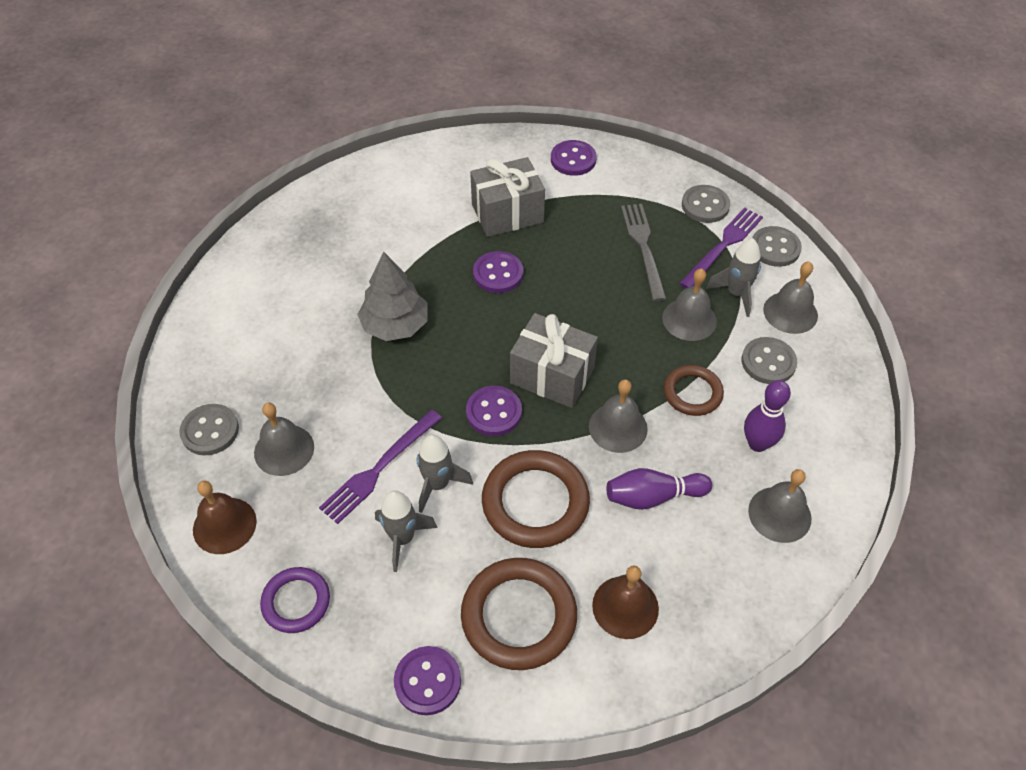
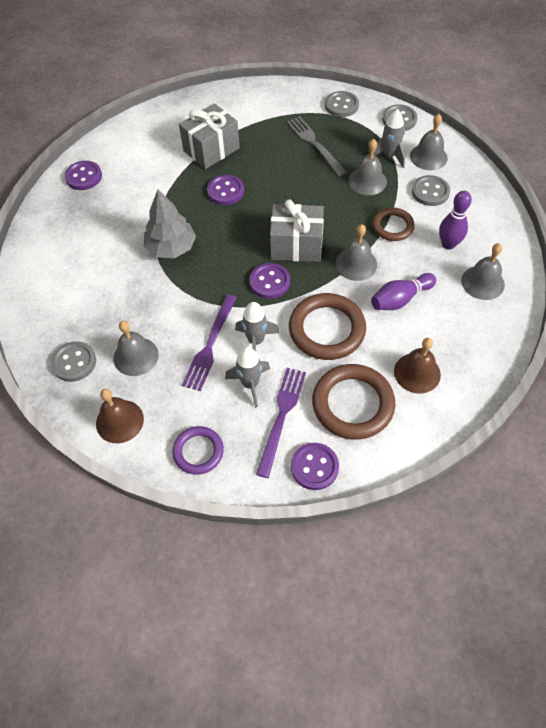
camera: 20 degrees left, 5 degrees up
(573, 159) = (238, 101): purple button -> purple button (83, 177)
(723, 246) = (366, 128): purple fork -> purple fork (281, 417)

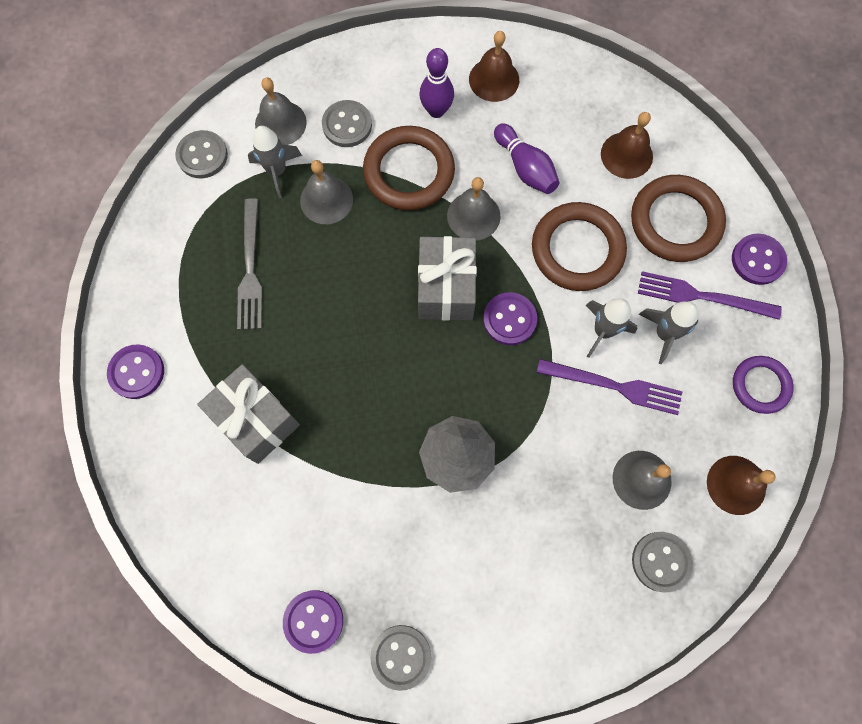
camera: 95 degrees left, 15 degrees up
(225, 191) = (346, 390): purple button -> purple button (137, 372)
(315, 144) = (250, 269): grey fork -> grey fork turned 60 degrees counterclockwise
(341, 105) = (166, 233): grey button -> grey button (401, 656)
(392, 226) = (409, 172): brown ring -> brown ring, size x1.67
(482, 282) = (494, 79): grey bell -> brown bell

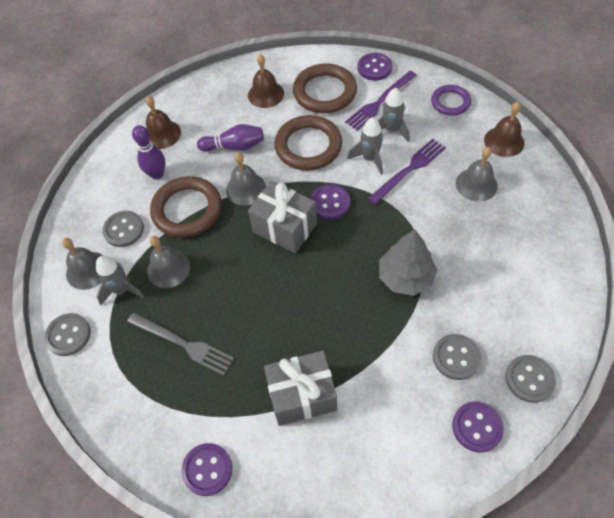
camera: 55 degrees left, 15 degrees down
(661, 561) = (533, 199): grey button -> grey button (456, 357)

